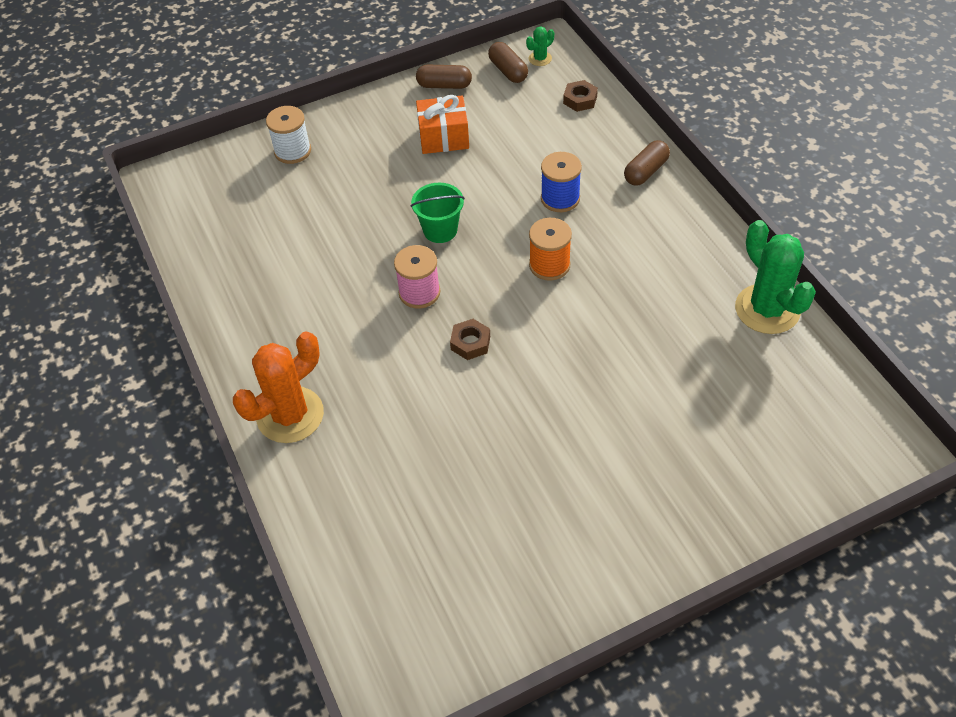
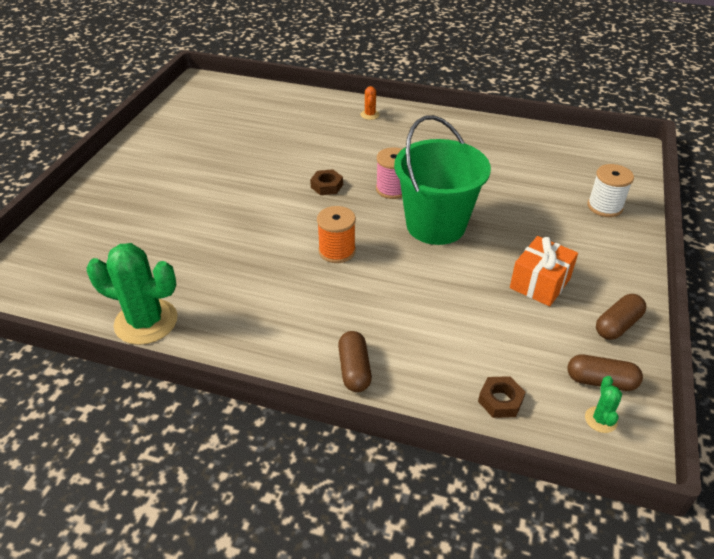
camera: 130 degrees right, 10 degrees down
(290, 415) = (370, 115): orange cactus -> orange cactus, size x0.45
(440, 230) = (435, 225): green bucket -> green bucket, size x1.96
(560, 198) = (391, 298): blue spool -> none

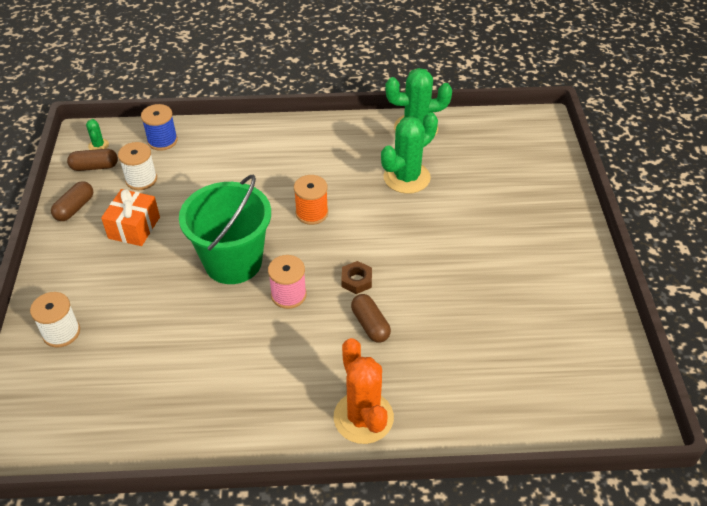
camera: 160 degrees right, 5 degrees up
(210, 262) = (406, 177): none -> green cactus
(354, 369) = (260, 135): brown capsule -> brown capsule (370, 324)
(370, 115) = (363, 417): orange cactus -> orange cactus, size x2.24
(500, 400) = (162, 141): brown nut -> blue spool
(532, 343) = (141, 179): none -> white spool

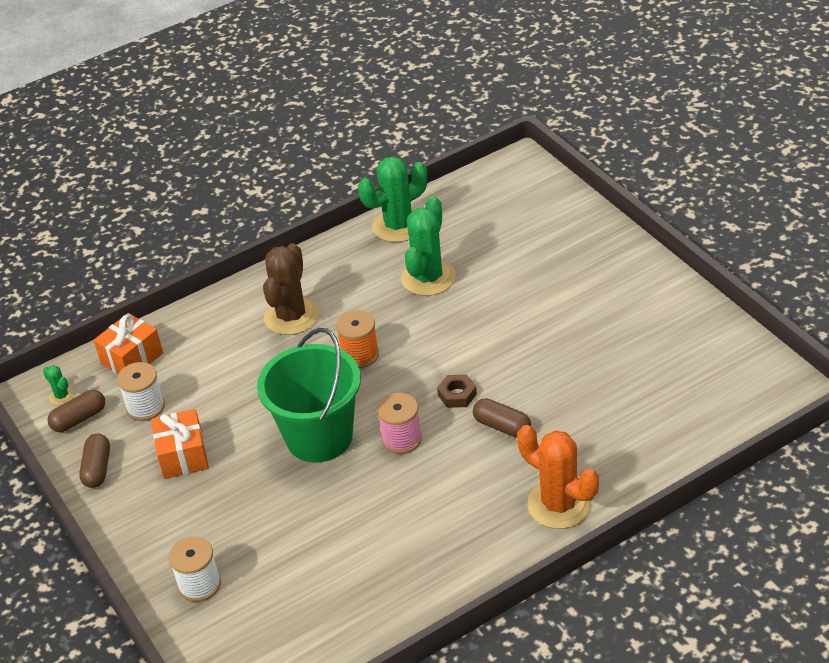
camera: 25 degrees left, 5 degrees down
(162, 141) = (132, 358): blue spool -> orange gift
(288, 161) = (291, 316): none -> brown cactus

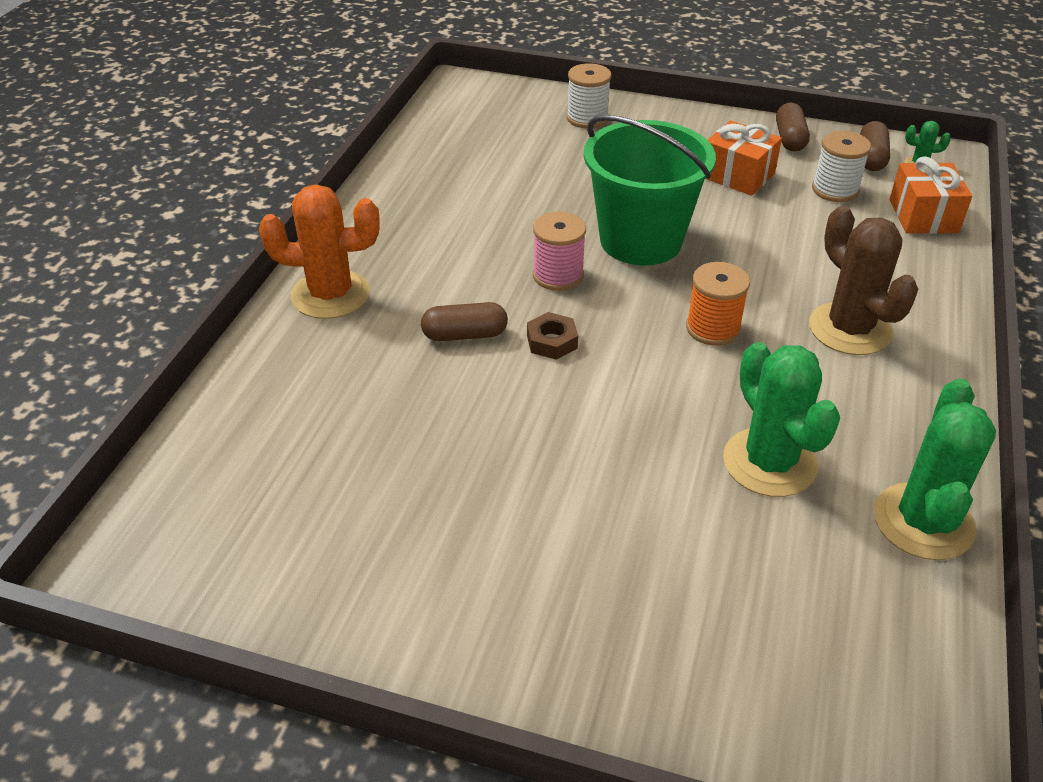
camera: 135 degrees right, 0 degrees up
(97, 468) = (789, 139): brown capsule -> brown capsule turned 45 degrees clockwise

